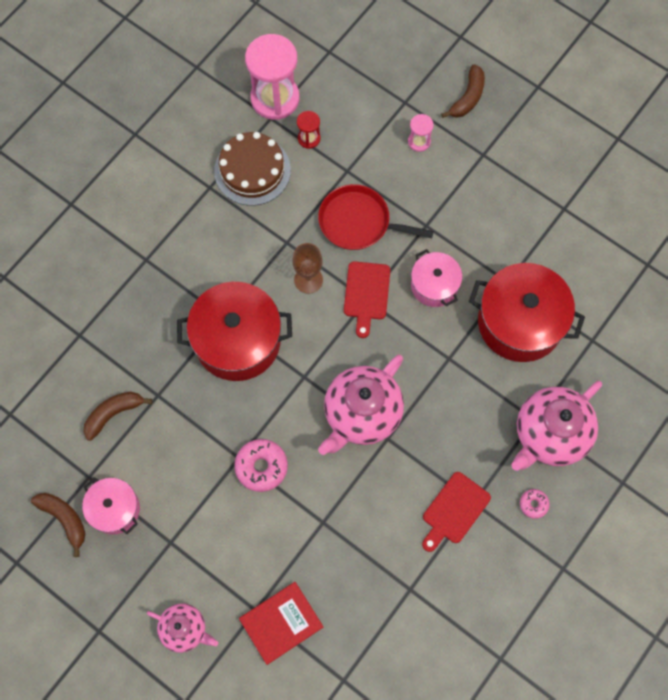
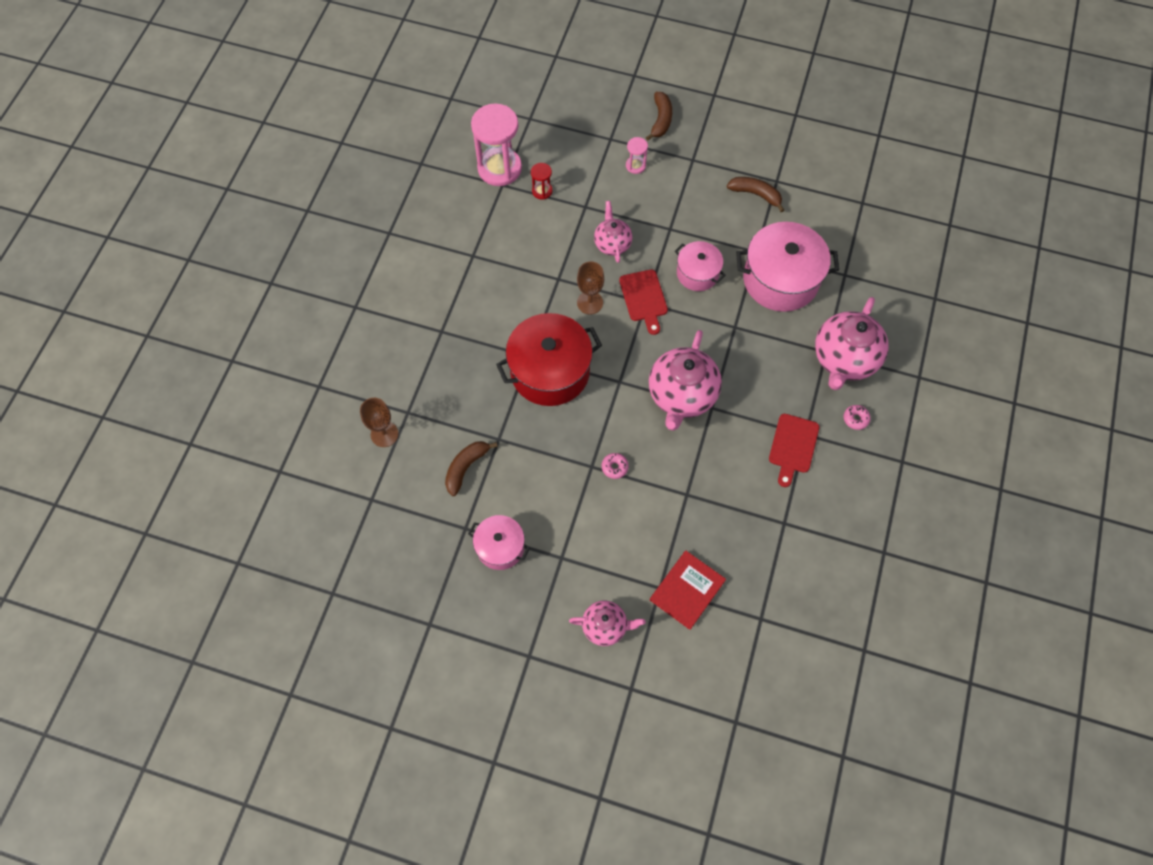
camera: 20 degrees left, 5 degrees down
(48, 350) = (384, 434): none -> brown goblet
(64, 519) = (458, 571): brown banana -> brown banana (756, 194)
(252, 170) = (504, 231): brown cake -> none
(261, 467) = (614, 467): pink donut -> pink donut, size x0.55
(358, 222) = (612, 244): red pan -> pink teapot
(520, 322) = (780, 279): red pot -> pink pot

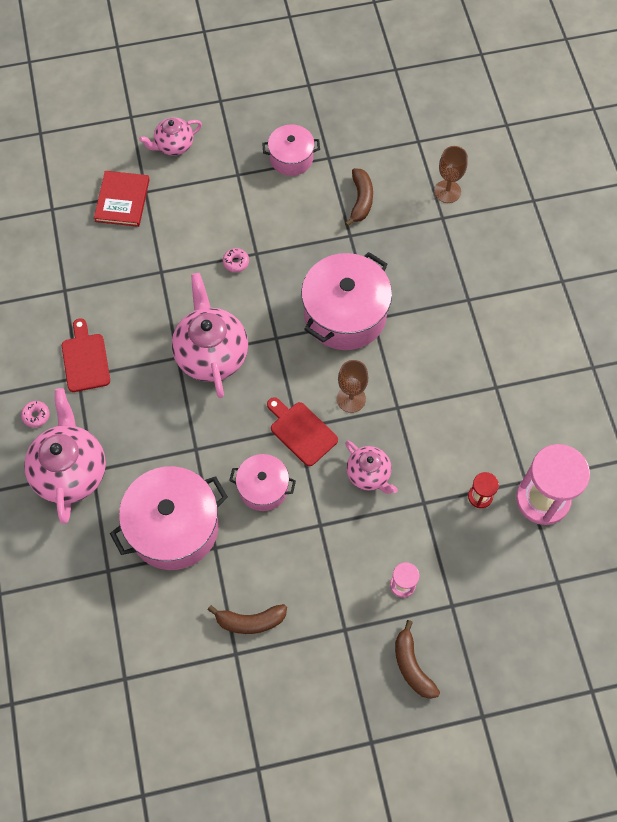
camera: 150 degrees right, 0 degrees up
(550, 371) = (345, 314): red pot -> pink pot

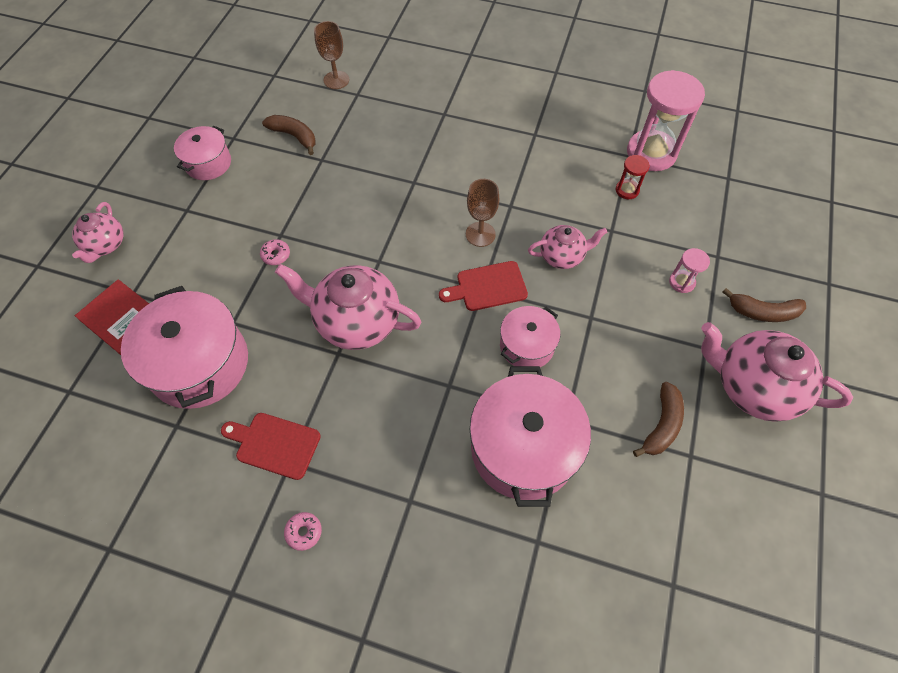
camera: 60 degrees left, 5 degrees down
(71, 471) = (397, 525): pink teapot -> pink teapot (752, 387)
(345, 314) = (395, 199): pink pot -> pink pot (199, 364)

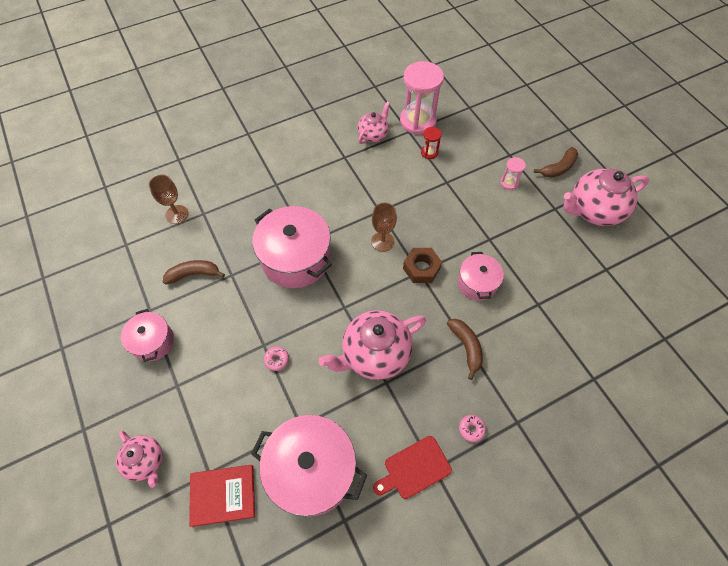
camera: 45 degrees left, 0 degrees up
(304, 532) = (487, 496): pink donut -> pink donut (471, 429)
(488, 287) = (421, 268): red cutting board -> brown nut
(523, 448) = (536, 339): pink pot -> pink pot (296, 258)
(562, 256) = (439, 217): pink teapot -> pink teapot (373, 135)
(662, 425) = (579, 266): brown banana -> brown banana (466, 347)

